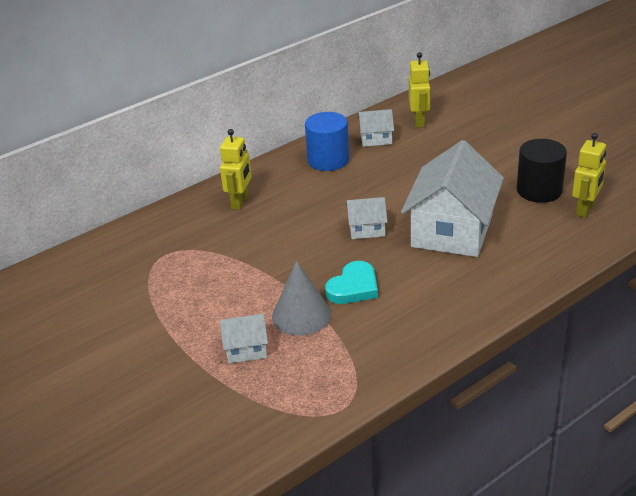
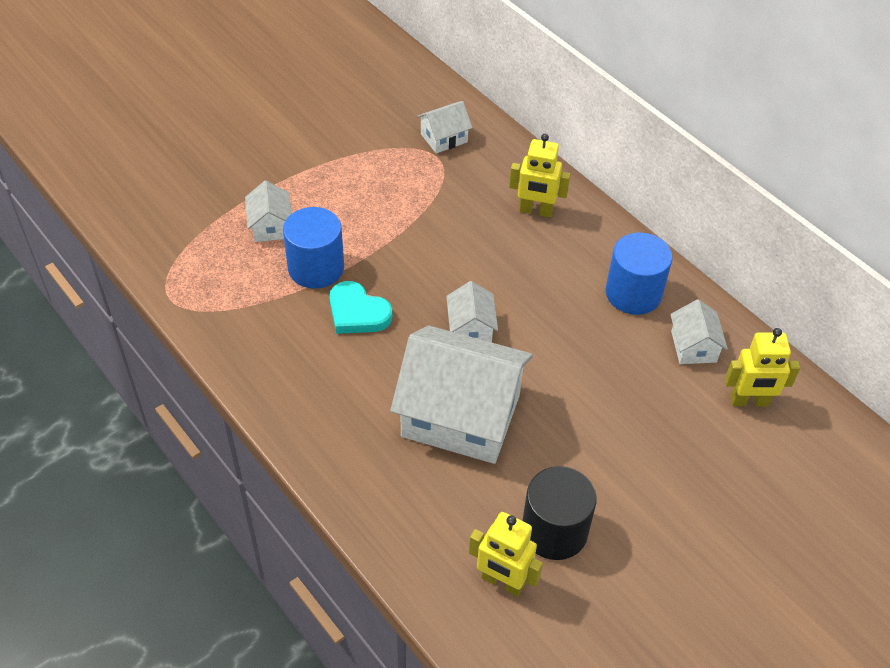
camera: 85 degrees right, 15 degrees up
(141, 251) = (444, 138): none -> white house
(301, 315) = (316, 268): grey cone -> blue cylinder

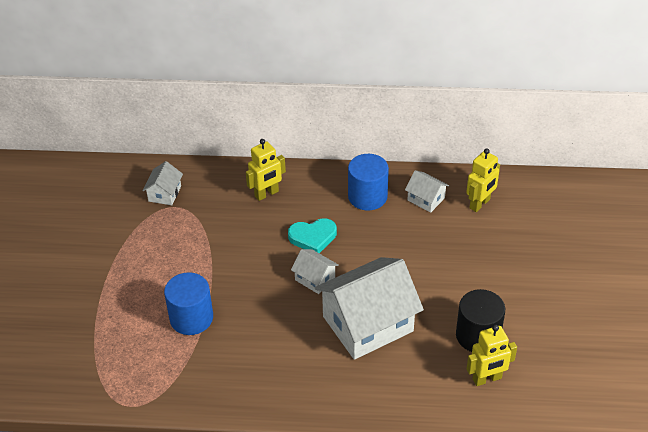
camera: 45 degrees left, 5 degrees down
(271, 226) = (133, 318): white house -> none
(357, 312) = (247, 321): turquoise heart -> turquoise heart (313, 237)

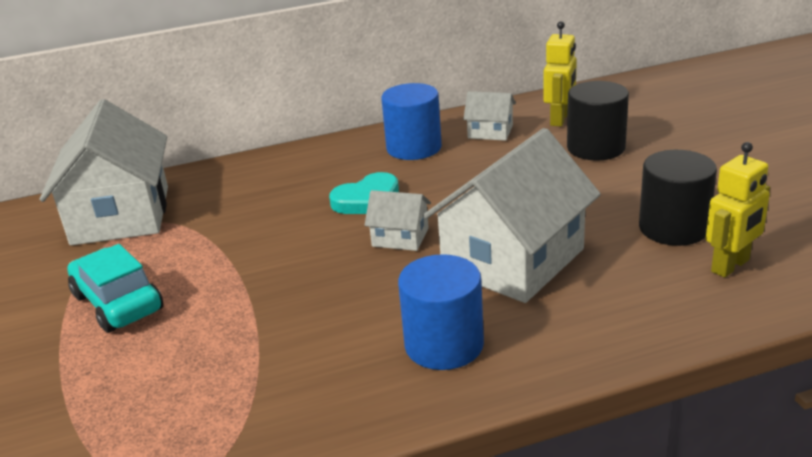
camera: 20 degrees left, 15 degrees down
(140, 270) = (118, 303): none -> turquoise car
(165, 193) = (121, 215): white house -> white house, size x2.20
(191, 318) = (233, 333): blue cylinder -> blue cylinder (444, 345)
(267, 194) = (274, 178): yellow robot -> none
(483, 243) = (596, 148): none -> black cylinder

